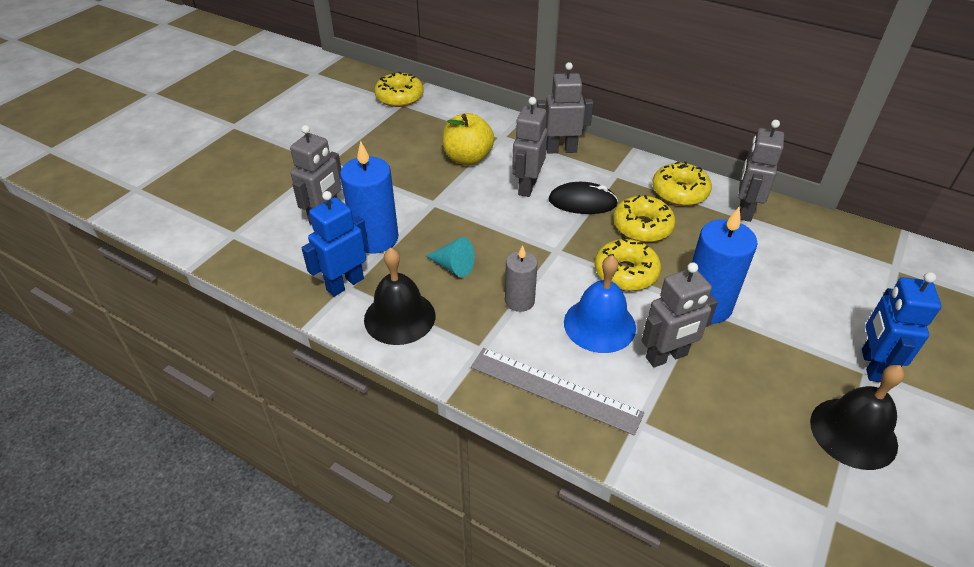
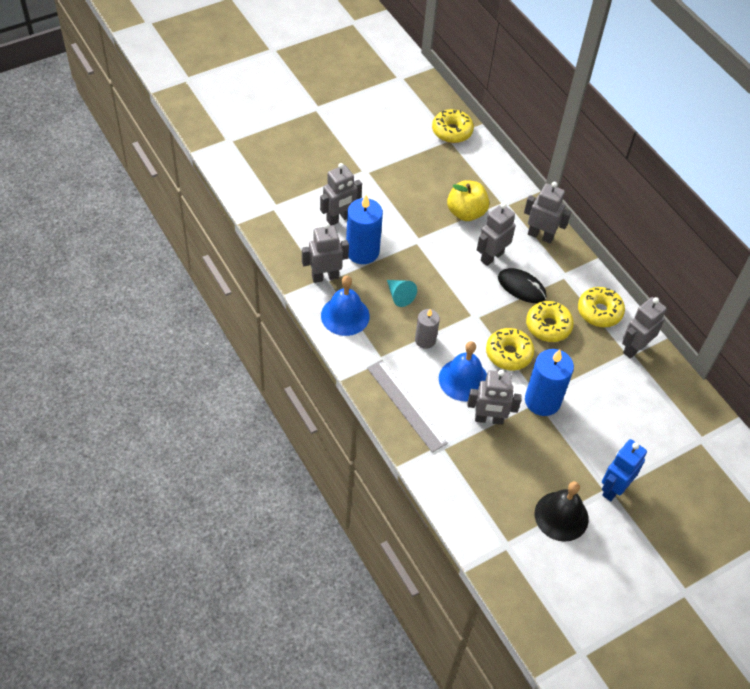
camera: 25 degrees right, 10 degrees up
(345, 284) = (325, 276): blue robot -> grey robot
(399, 317) = (345, 315): black bell -> blue bell

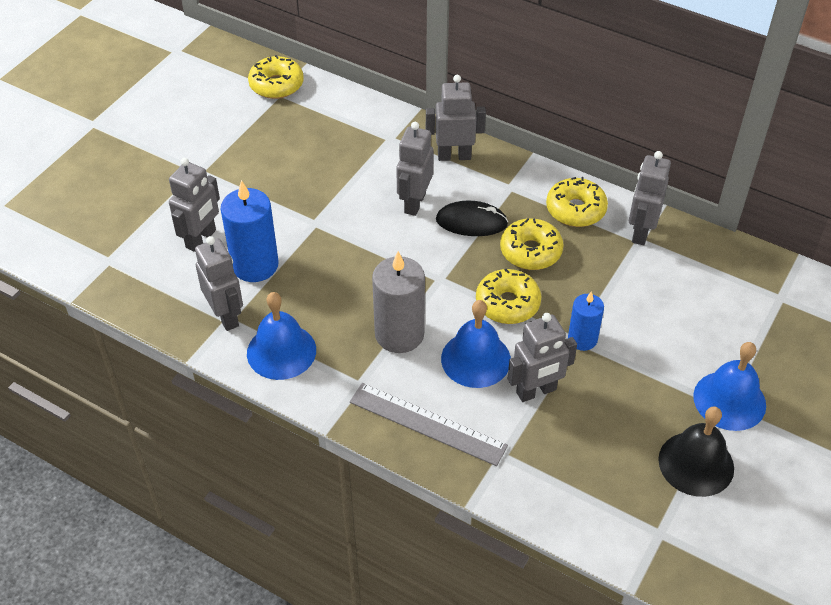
camera: 25 degrees left, 5 degrees down
(325, 276) = (226, 316): grey robot -> grey robot turned 105 degrees clockwise
(399, 296) = (334, 296): turquoise cone -> none
(425, 340) = (399, 334): grey candle -> grey candle, size x1.67
(466, 213) = (352, 167): yellow apple -> none
(542, 401) = (582, 339): blue candle -> blue candle, size x0.60
(613, 488) = (729, 400): blue robot -> blue bell

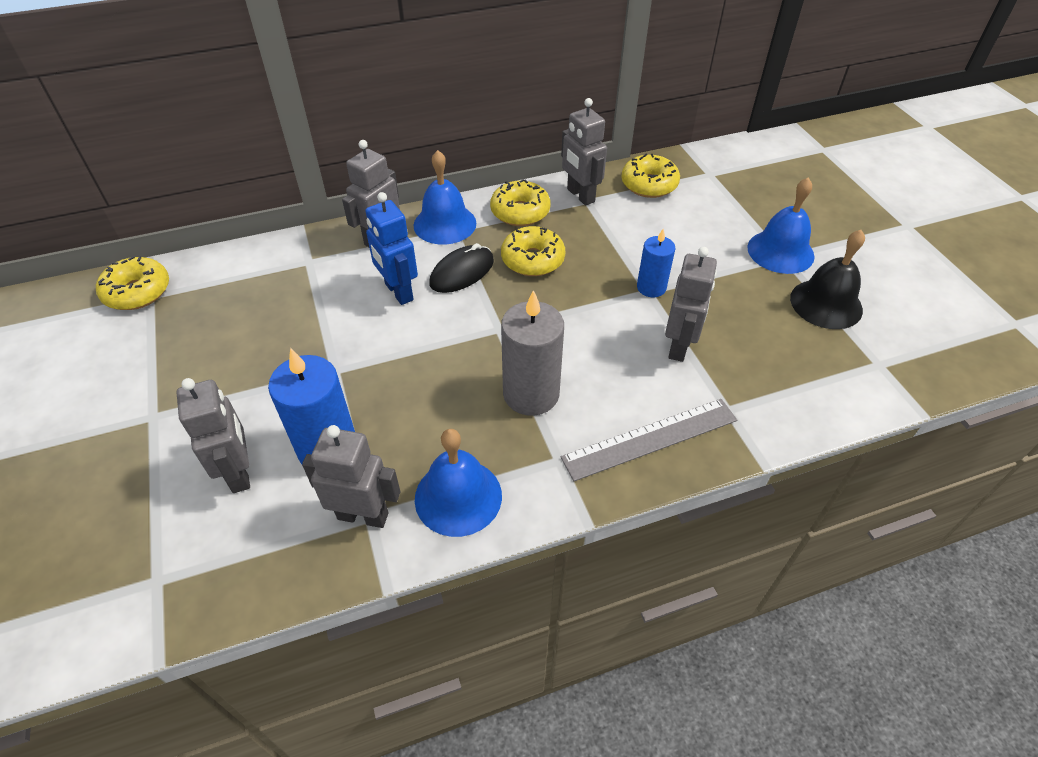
camera: 50 degrees left, 0 degrees up
(414, 203) = (398, 292): grey robot -> blue robot
(475, 359) = (609, 361): blue bell -> blue bell (445, 224)
(507, 304) = (571, 306): yellow donut -> yellow donut (649, 184)

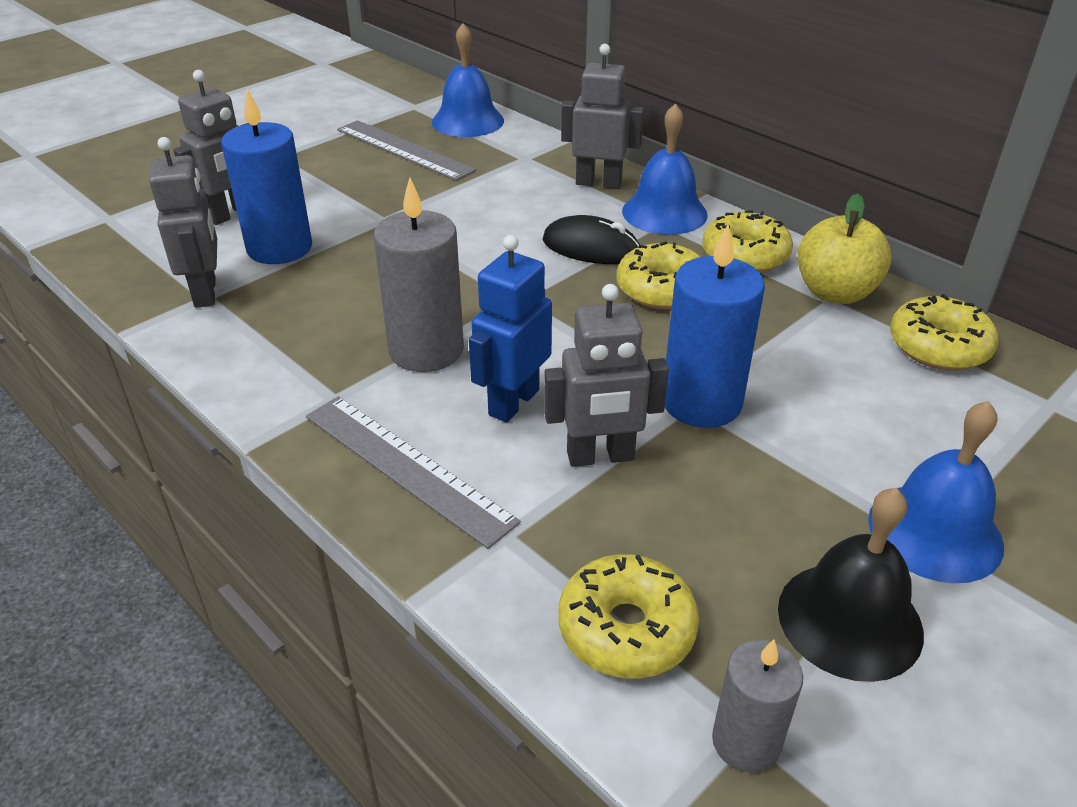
camera: 65 degrees right, 10 degrees down
(137, 292) = (415, 99): yellow donut -> yellow donut (626, 629)
(227, 326) = (404, 150): none -> grey ruler
(398, 292) = (523, 219): blue robot -> blue robot (513, 402)
(458, 497) = (251, 341): blue bell -> blue bell (467, 121)
(580, 195) = (835, 292): grey robot -> yellow apple
(651, 287) = (701, 402): blue candle -> blue candle, size x1.67
(887, 368) = (746, 742): none -> grey candle

